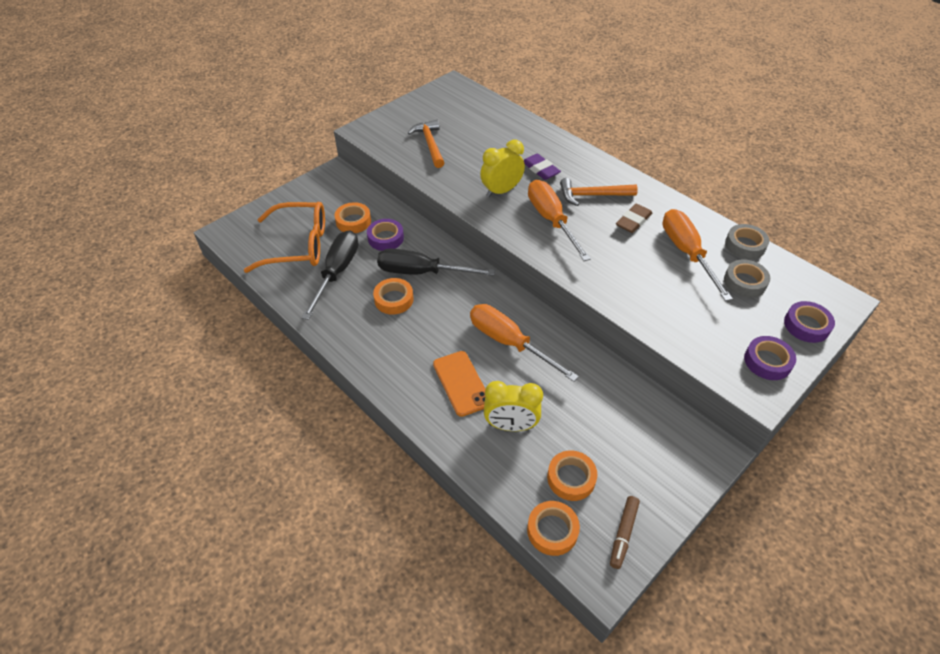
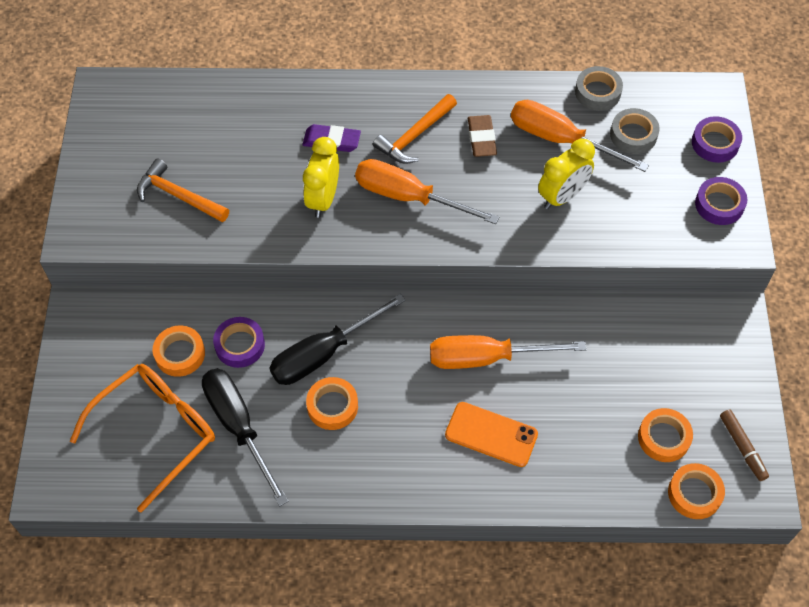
camera: 45 degrees left, 10 degrees up
(511, 425) = (573, 435): yellow clock -> yellow clock (562, 196)

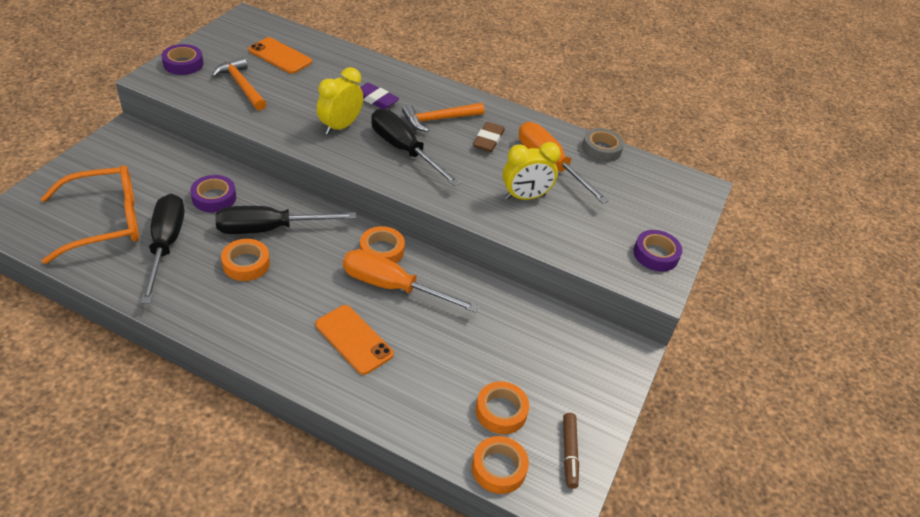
camera: 20 degrees right, 15 degrees down
(180, 354) = (167, 184): orange tape -> orange tape (382, 250)
(185, 130) = (280, 56): none -> orange phone
(409, 197) = (404, 150): orange screwdriver -> black screwdriver
(633, 135) = (612, 184): grey tape -> none
(715, 143) = (678, 215): purple tape -> purple tape (183, 64)

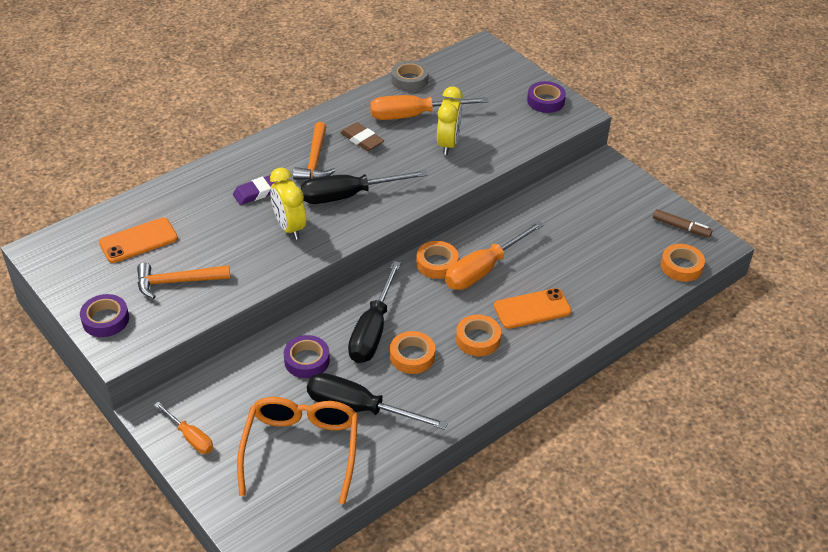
camera: 60 degrees left, 0 degrees up
(104, 157) = (190, 437): none -> orange screwdriver
(501, 411) = (634, 249): orange tape -> orange tape (478, 339)

